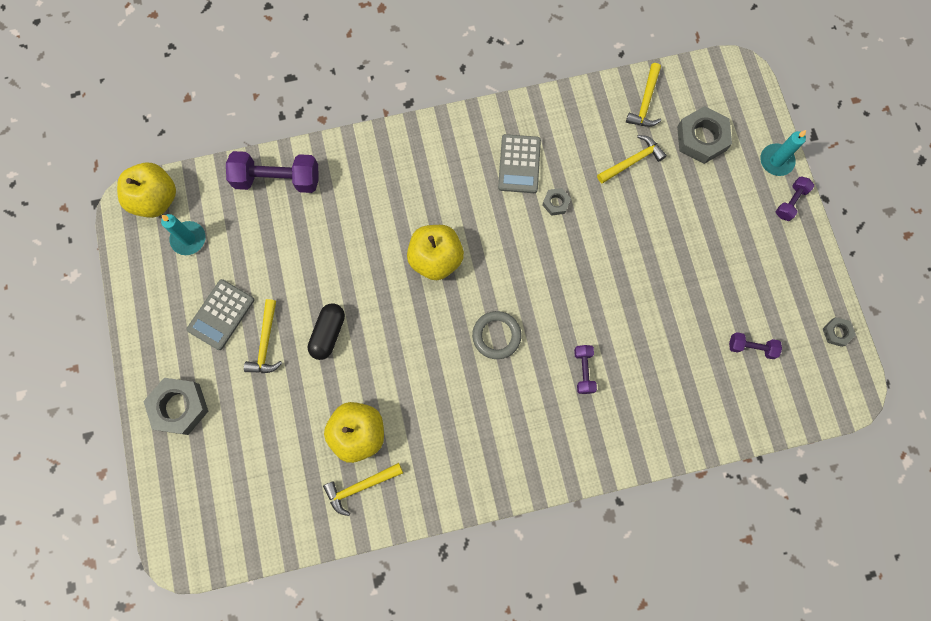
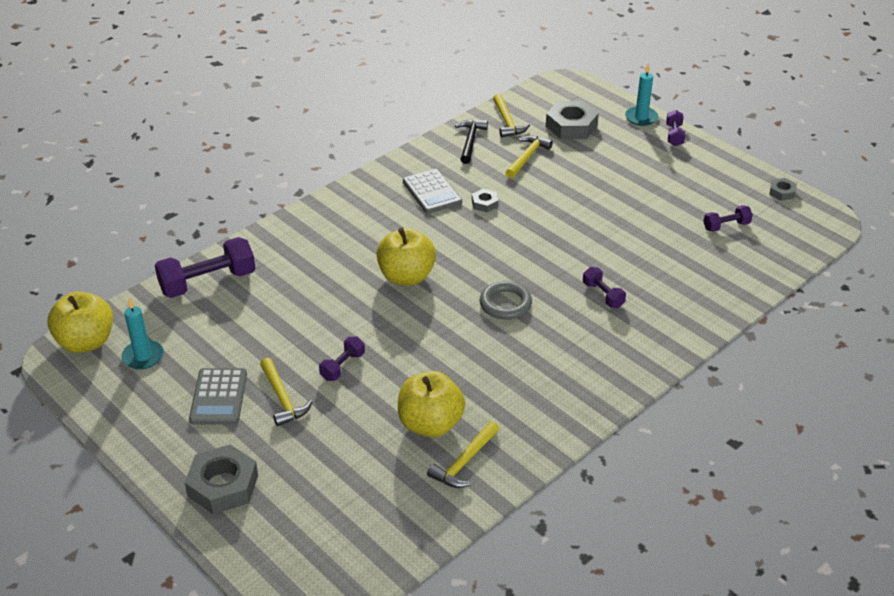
camera: 30 degrees left, 35 degrees down
(328, 334) = (342, 366): black capsule -> purple dumbbell
(594, 112) = (470, 141): none -> black hammer

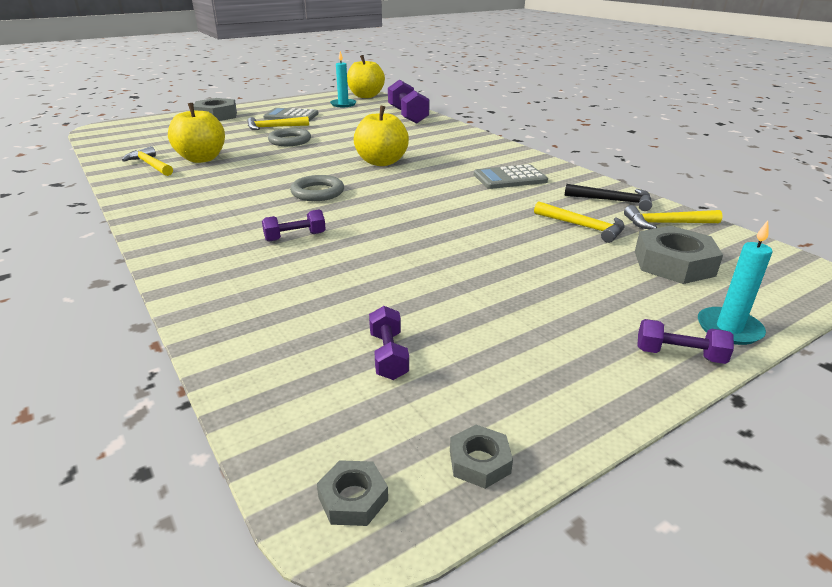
camera: 100 degrees right, 10 degrees down
(342, 366) = (290, 141): purple dumbbell -> grey ring
(484, 203) = (486, 198): grey nut -> grey nut (353, 498)

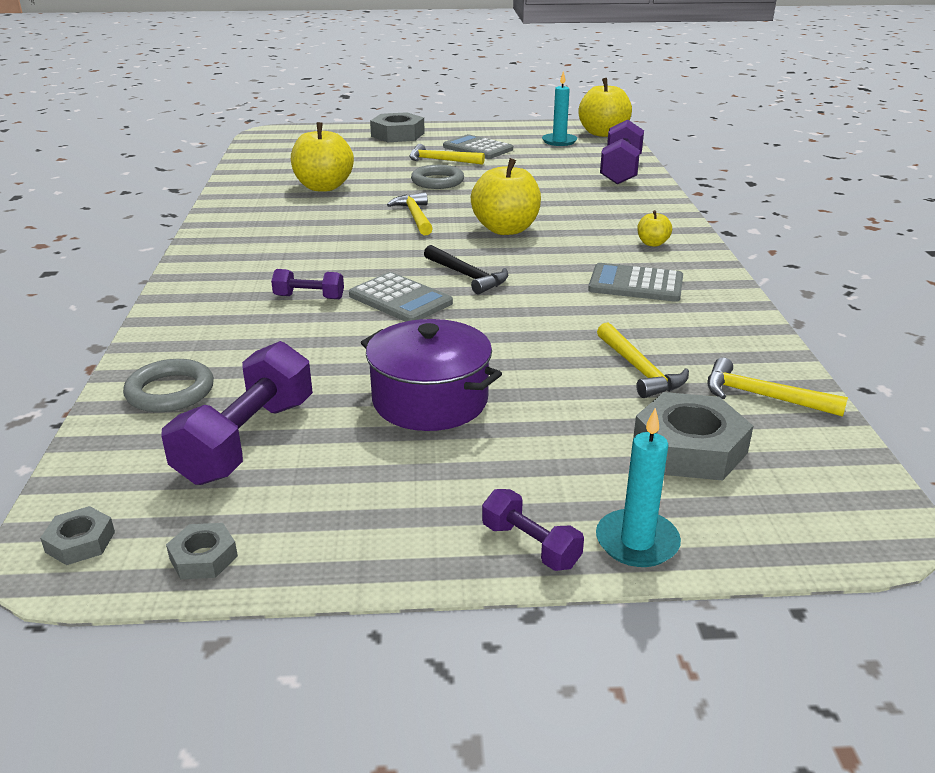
camera: 30 degrees right, 0 degrees up
(150, 165) = (269, 185): yellow hammer -> yellow hammer (415, 216)
(317, 192) = (390, 252): grey ring -> grey ring (170, 391)
(369, 222) = (400, 299): none -> grey calculator
(388, 355) = (247, 440): purple dumbbell -> purple dumbbell, size x1.91
(484, 283) = (430, 400): none -> purple pot
(486, 153) = (652, 243): none -> yellow apple
(613, 201) = (733, 347): black hammer -> black hammer (467, 276)

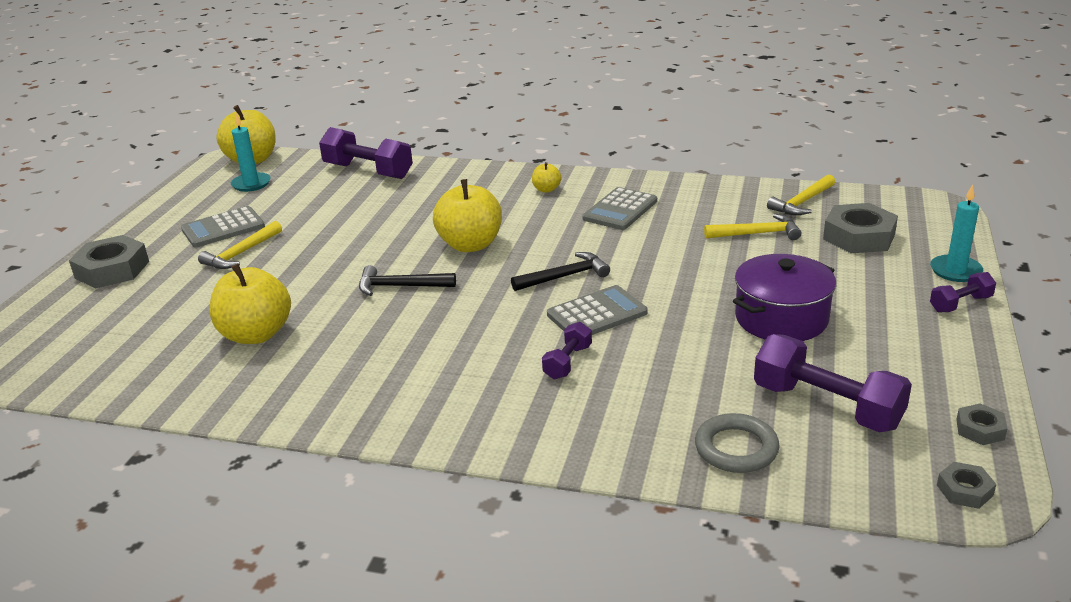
camera: 70 degrees left, 0 degrees up
(415, 216) = (400, 286): yellow hammer -> black hammer
(437, 181) = (307, 263): grey ring -> none

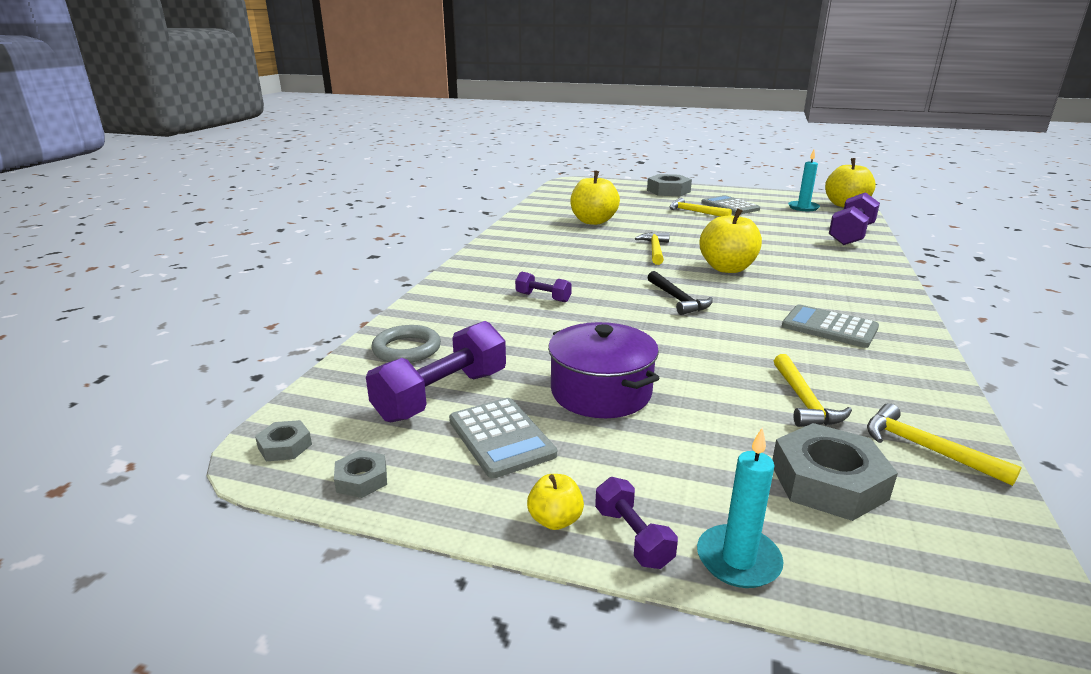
camera: 90 degrees right, 5 degrees down
(400, 286) = (654, 250): black hammer -> yellow hammer
(546, 189) = (859, 296): yellow apple -> yellow apple (555, 520)
(597, 314) = (613, 309): grey calculator -> grey calculator (501, 437)

